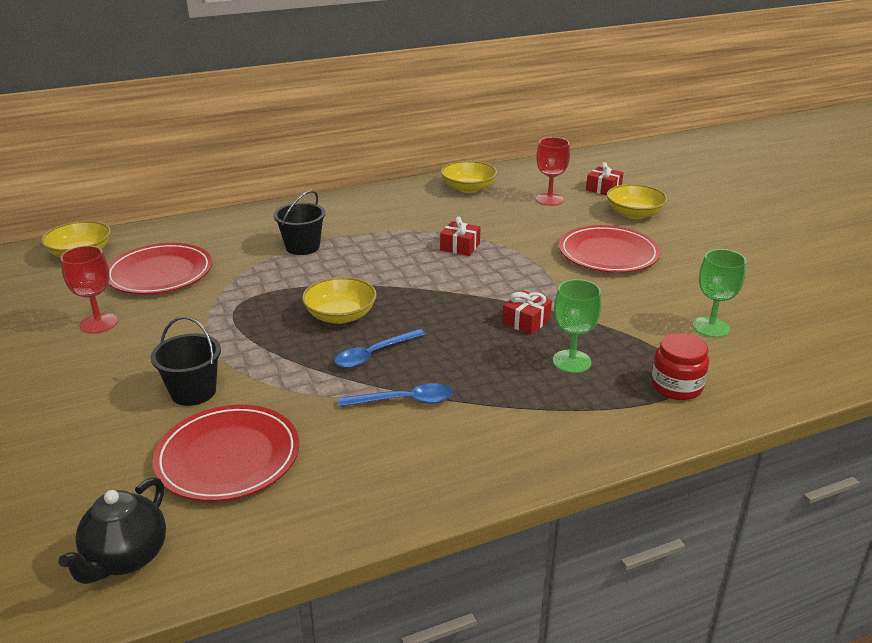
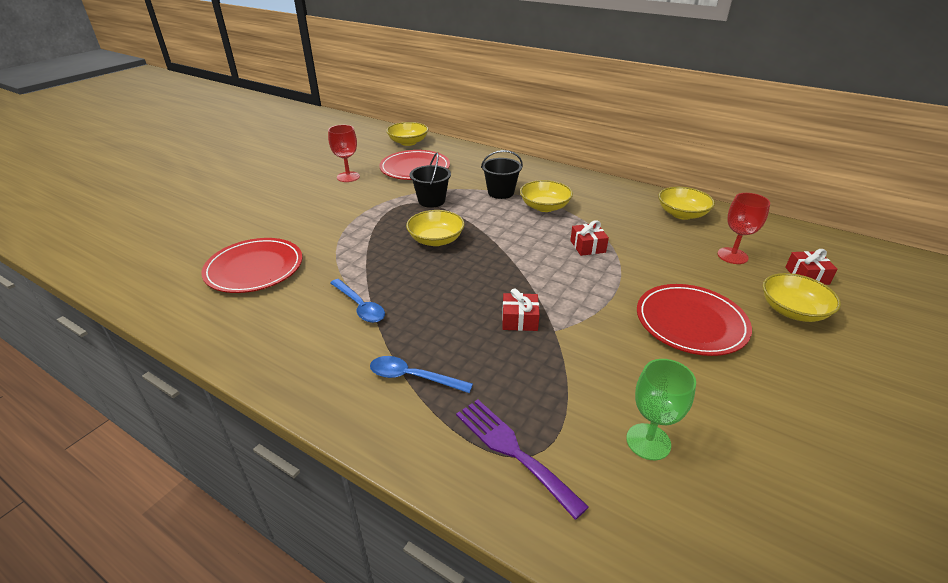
camera: 55 degrees right, 5 degrees up
(126, 558) = (151, 278): black teapot -> none
(193, 392) = (308, 230): black bucket -> black bucket (431, 201)
(366, 237) = (544, 207): none -> yellow bowl
(374, 354) = (403, 271): blue spoon -> blue spoon (413, 377)
(571, 361) = (487, 367): green goblet -> none
(676, 386) = (512, 450): red jar -> purple fork

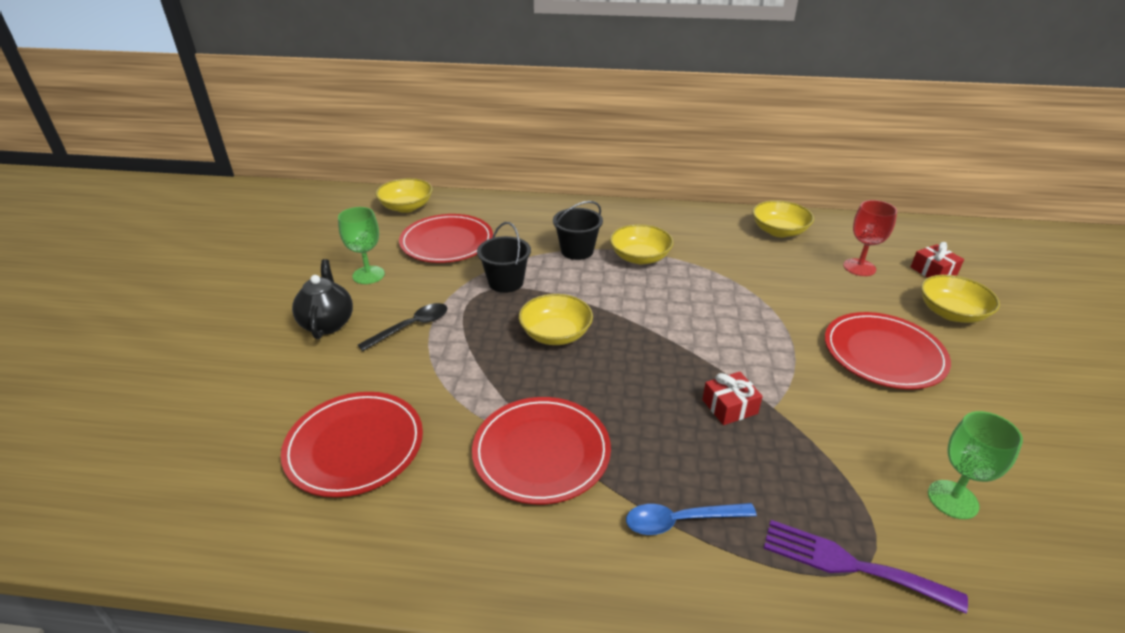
camera: 25 degrees left, 0 degrees up
(300, 198) = (327, 323): none -> black teapot
(347, 212) = (411, 327): none -> black spoon
(348, 177) = (368, 275): red goblet -> green goblet
(360, 306) = (541, 452): blue spoon -> red plate
(587, 246) = (723, 295): red gift -> none

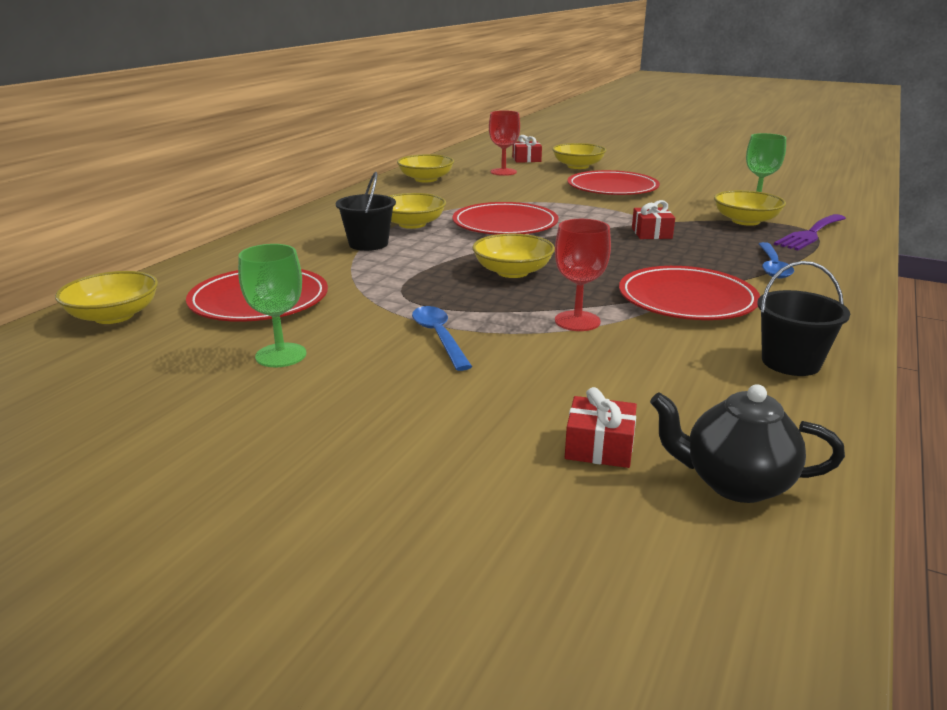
camera: 70 degrees left, 10 degrees down
(262, 430) = (599, 447): none -> red gift
(327, 323) = (380, 391): black teapot -> black teapot (735, 483)
(355, 446) = (652, 385): red plate -> red plate (505, 224)
(411, 327) = (439, 337): black spoon -> blue spoon
(463, 388) = (577, 321): none -> red goblet
(506, 282) = (394, 281): black bucket -> black bucket (790, 362)
(851, 489) = (745, 221): none -> yellow bowl

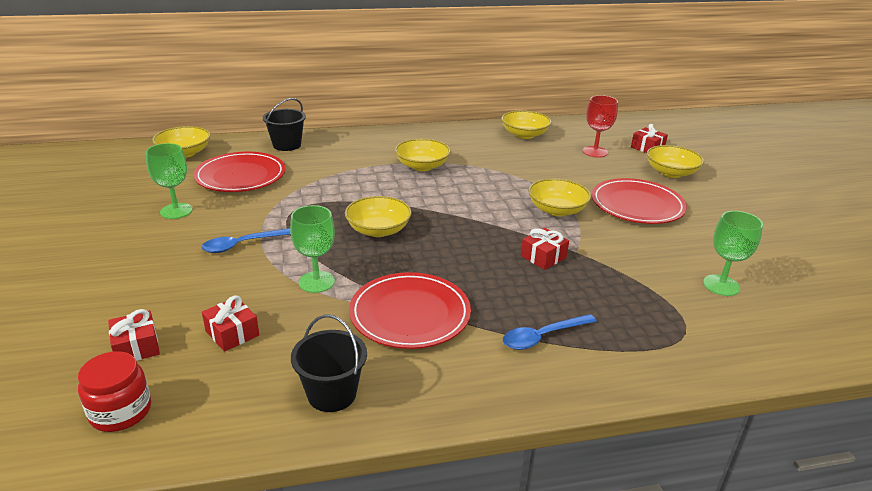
camera: 50 degrees right, 5 degrees up
(368, 244) = (365, 168): black bucket -> black bucket (287, 145)
(439, 337) = (242, 245): blue spoon -> blue spoon turned 150 degrees counterclockwise
(505, 224) = (471, 195): red plate -> none
(577, 321) = (316, 282): red goblet -> green goblet
(631, 384) = (232, 333): none -> red gift
(735, 483) = (120, 411): black teapot -> red jar
(745, 221) = (653, 292): yellow bowl -> yellow bowl (557, 210)
(810, 234) = (673, 337): purple fork -> none

